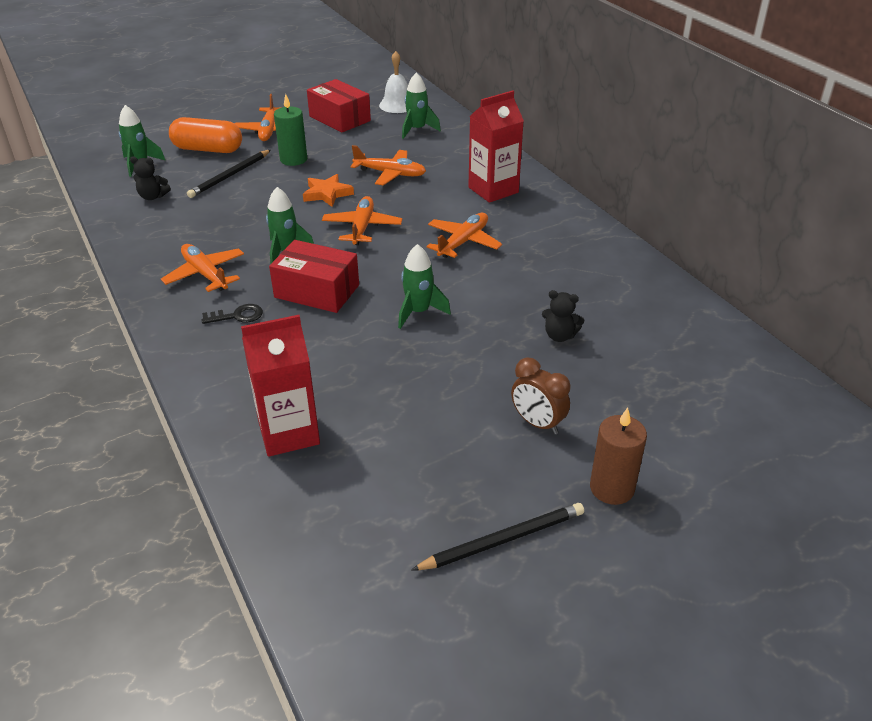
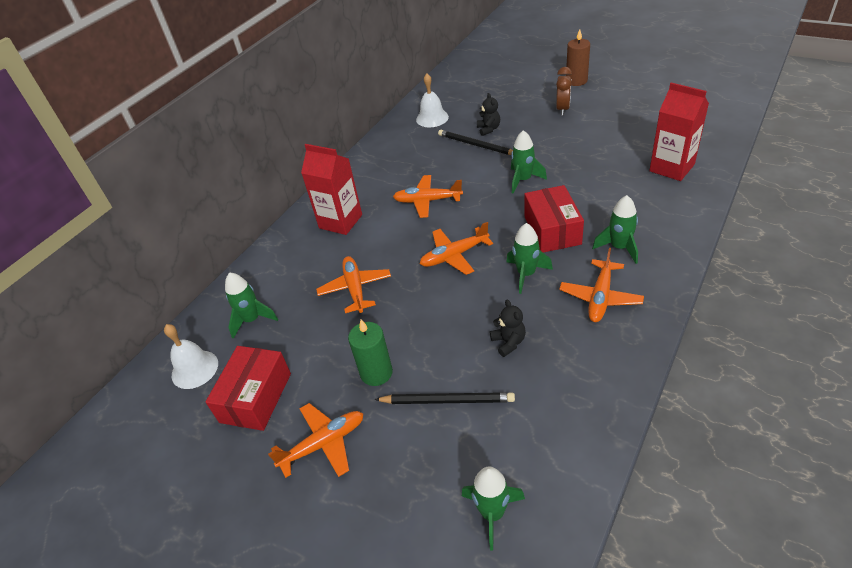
camera: 115 degrees left, 5 degrees up
(153, 197) = (540, 434): black teddy bear -> black teddy bear (508, 342)
(208, 149) = (408, 470): orange capsule -> none
(237, 316) = (619, 247): black key -> green rocket
(327, 194) = (421, 306): orange star -> none
(503, 540) = (639, 90): black pencil -> black pencil (476, 145)
(641, 305) = (432, 118): none -> white bell

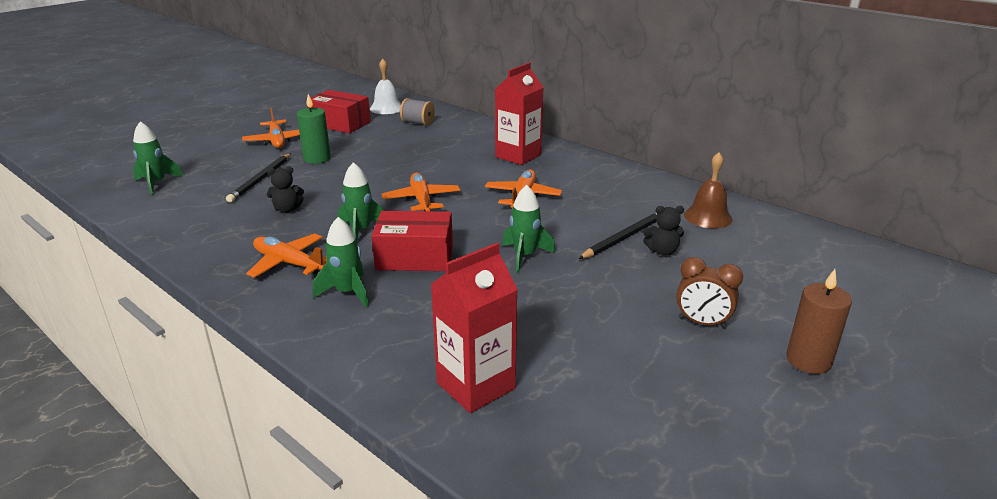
camera: 95 degrees right, 15 degrees down
(252, 320) = (418, 123): green rocket -> grey spool
(355, 288) = (417, 157): orange plane -> none
(432, 118) = (707, 217): white bell -> brown bell

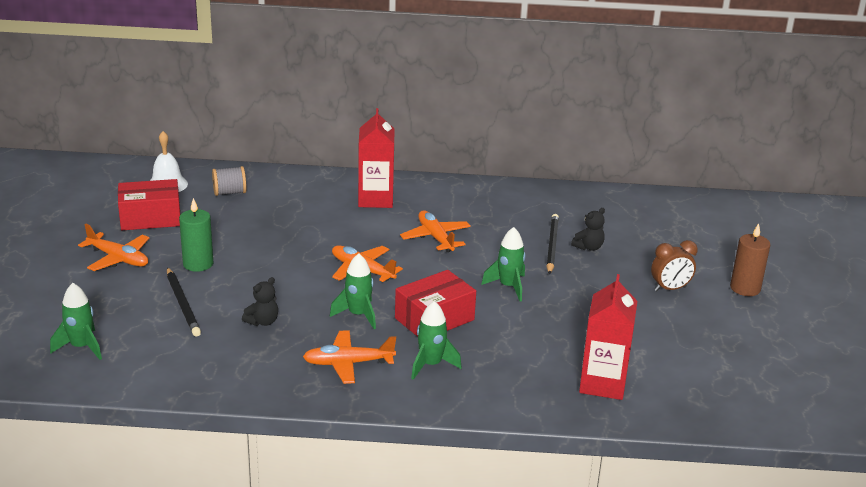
camera: 40 degrees left, 0 degrees up
(707, 217) = (583, 208): brown bell -> none

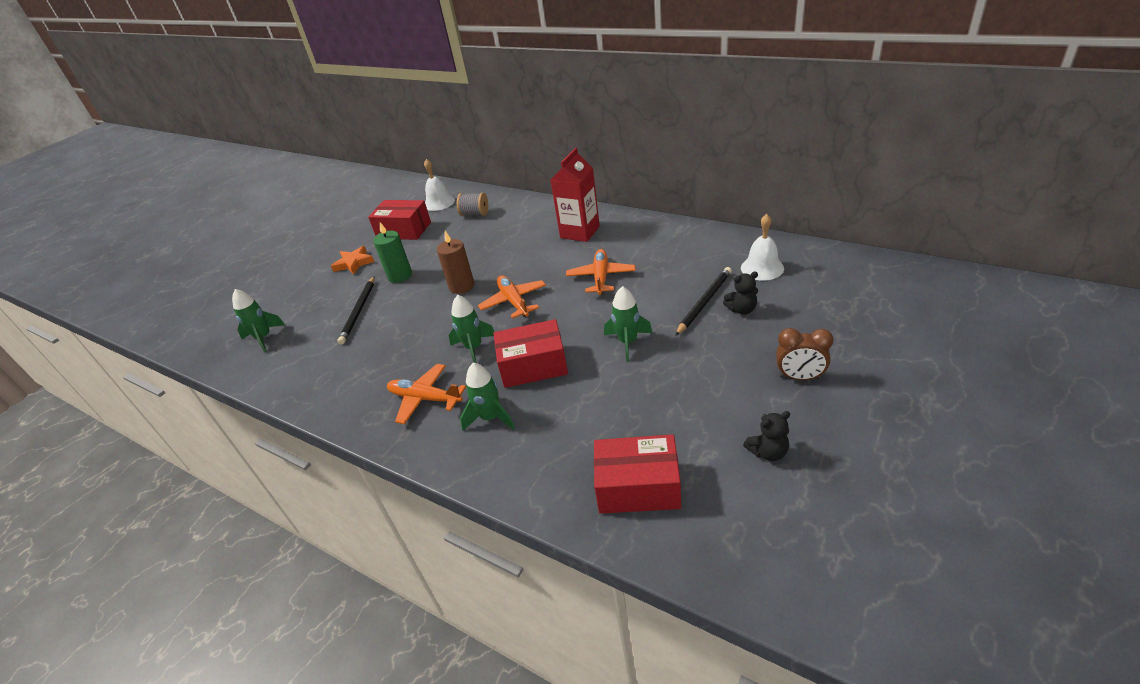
camera: 35 degrees right, 10 degrees up
(118, 259) = (354, 263): orange plane -> orange star
(262, 322) = (398, 340): black teddy bear -> black teddy bear (768, 452)
(581, 212) = (762, 268): none -> white bell
(602, 384) = (638, 487): red carton -> red box
(745, 288) = (896, 394): brown candle -> brown candle (461, 286)

